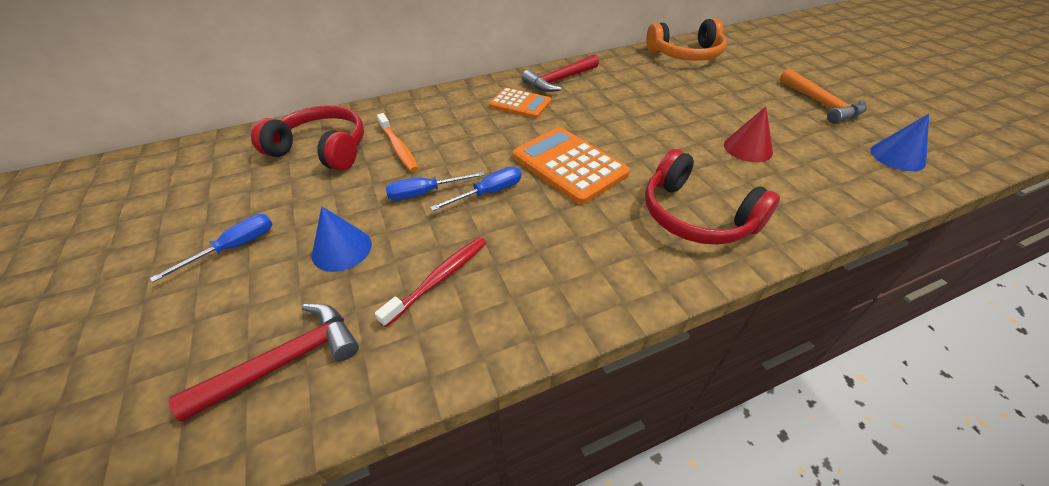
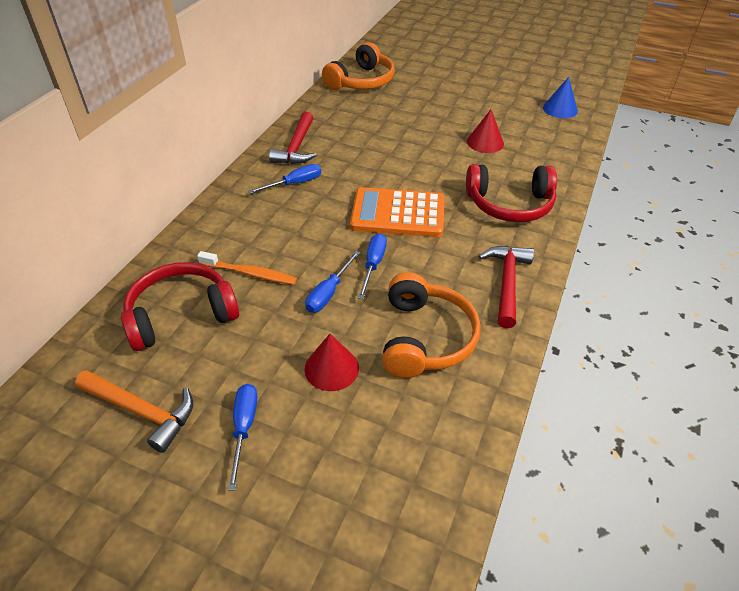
camera: 45 degrees left, 0 degrees up
(285, 361) = (408, 450): red hammer -> red hammer (506, 283)
(342, 249) = (331, 368): blue cone -> red cone
(439, 278) = (424, 337): red toothbrush -> orange headphones
(520, 104) = (294, 184): orange calculator -> blue screwdriver
(821, 103) = (488, 88): orange hammer -> orange hammer (142, 411)

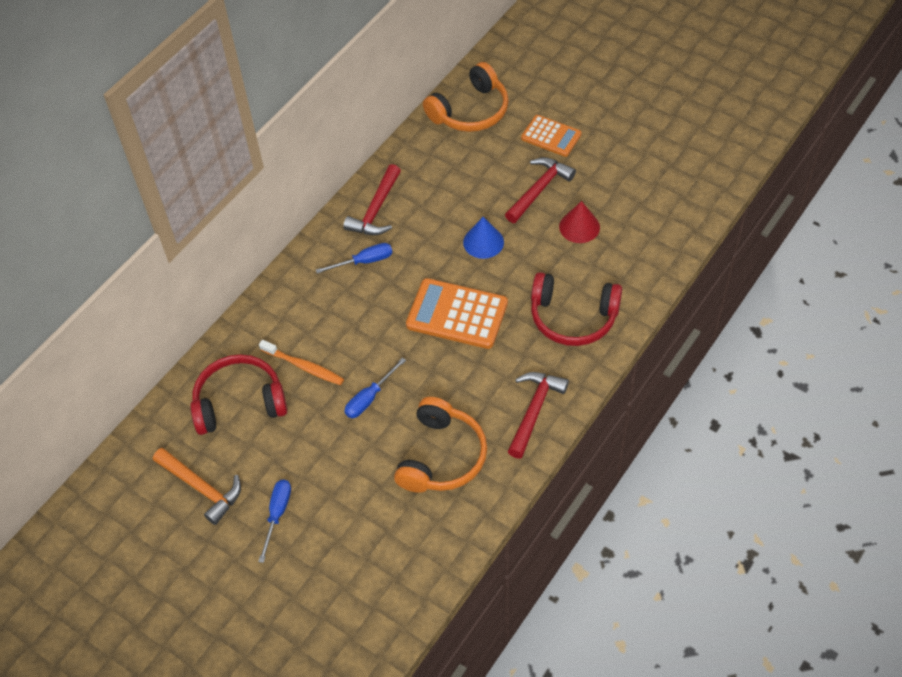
camera: 15 degrees right, 10 degrees up
(331, 368) = (355, 473): red cone -> none
(373, 265) = (417, 373): blue screwdriver -> none
(435, 90) = (551, 136): none -> orange calculator
(439, 122) = (539, 190): none -> red hammer
(560, 109) = (685, 184): blue cone -> blue cone (483, 242)

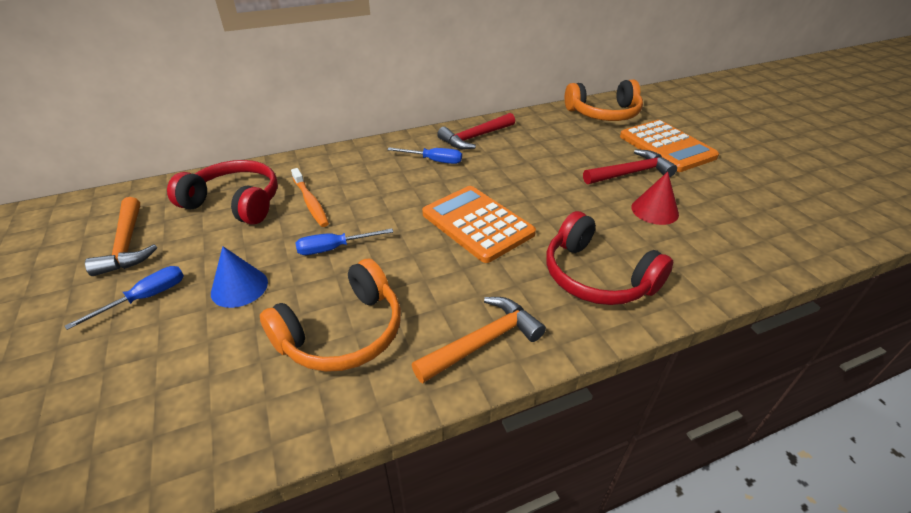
camera: 30 degrees right, 15 degrees down
(483, 242) = (548, 186): blue cone -> blue cone (239, 287)
(534, 411) = (482, 342): red hammer -> orange hammer
(551, 136) = (666, 147): orange calculator -> orange calculator, size x1.58

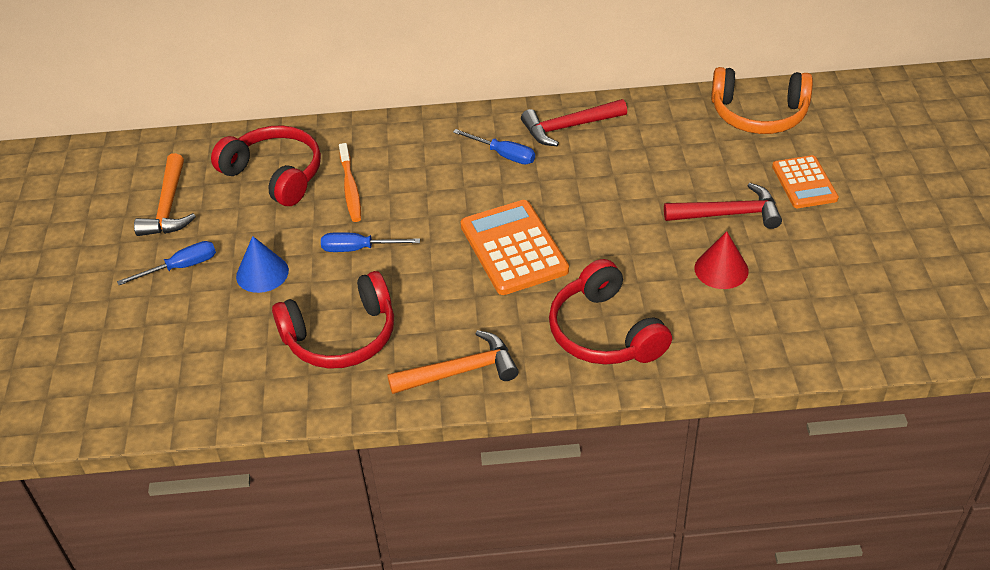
camera: 20 degrees right, 5 degrees up
(342, 332) = (341, 336): orange headphones -> red headphones
(666, 147) = (804, 183): orange calculator -> orange calculator, size x0.63

